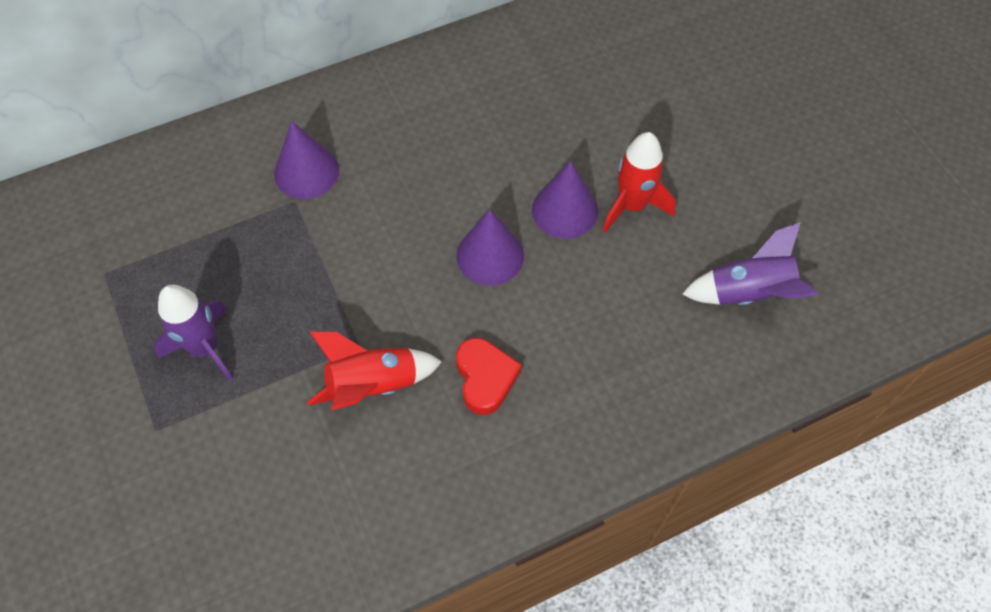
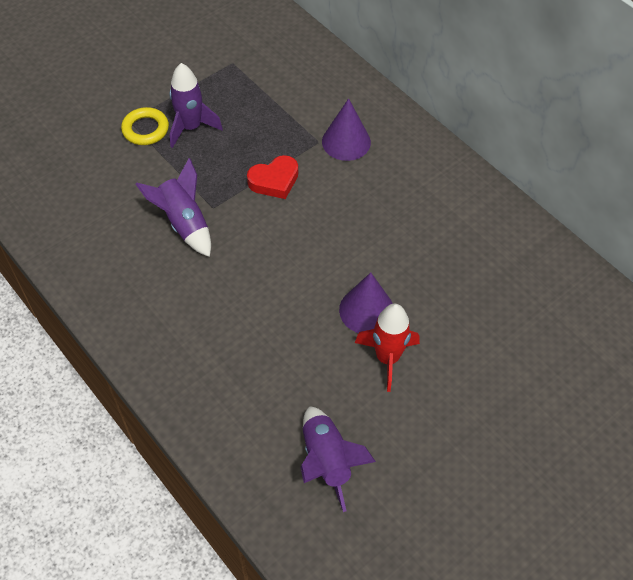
camera: 75 degrees right, 5 degrees down
(183, 409) = (145, 129): none -> yellow ring
(373, 385) = (184, 223): red rocket -> purple rocket
(485, 378) = (204, 287): red heart -> red heart (274, 181)
(490, 255) = (308, 269): purple cone -> none

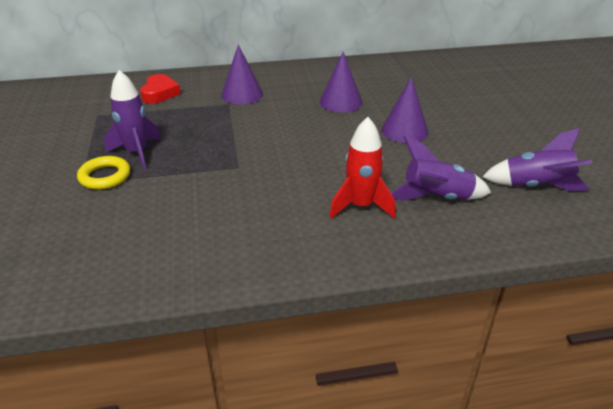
camera: 60 degrees left, 20 degrees down
(184, 223) = (238, 186): purple rocket -> purple rocket (436, 198)
(274, 181) = (243, 132): red heart -> red heart (160, 93)
(387, 358) = (453, 135): red rocket -> red rocket (361, 206)
(391, 230) = (340, 102): none -> purple cone

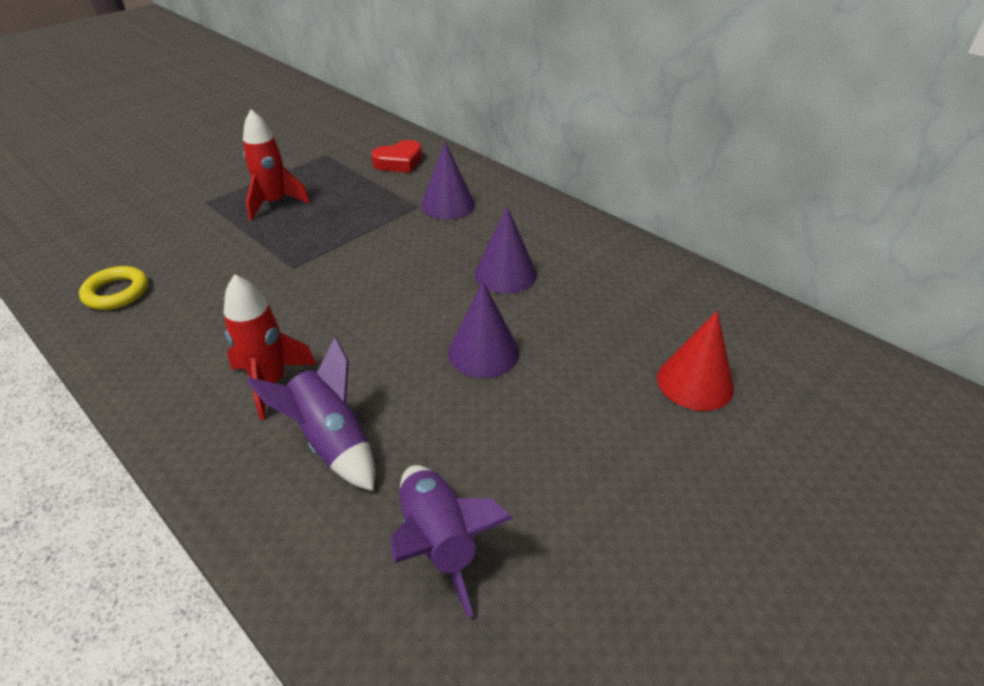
camera: 55 degrees right, 5 degrees up
(105, 176) = (222, 207): yellow ring -> yellow ring (116, 292)
(137, 153) = (275, 203): purple rocket -> red rocket
(479, 89) = (695, 382): none -> red cone

